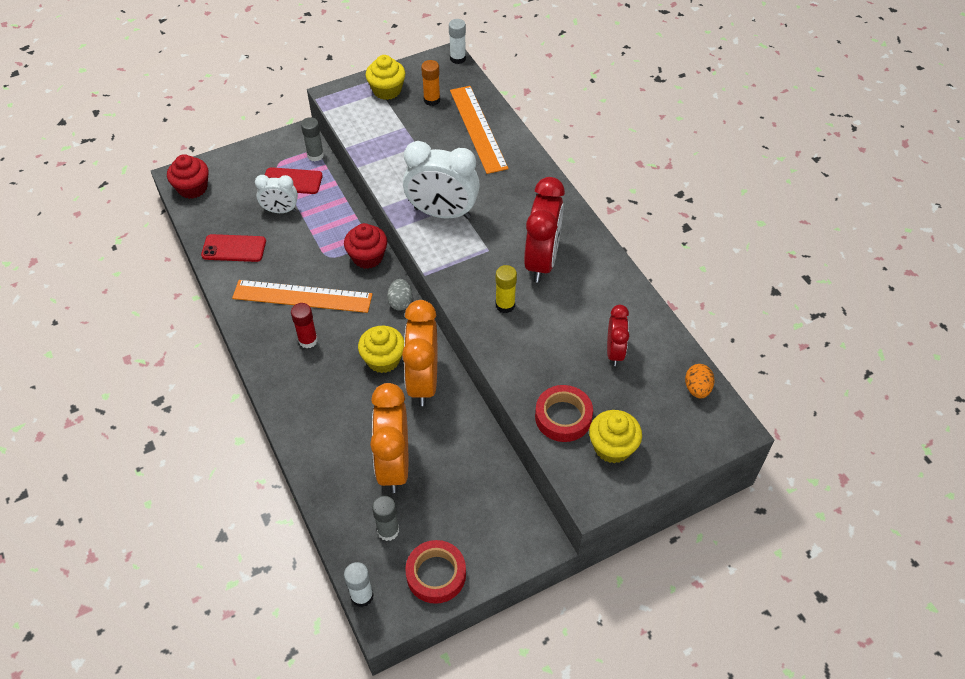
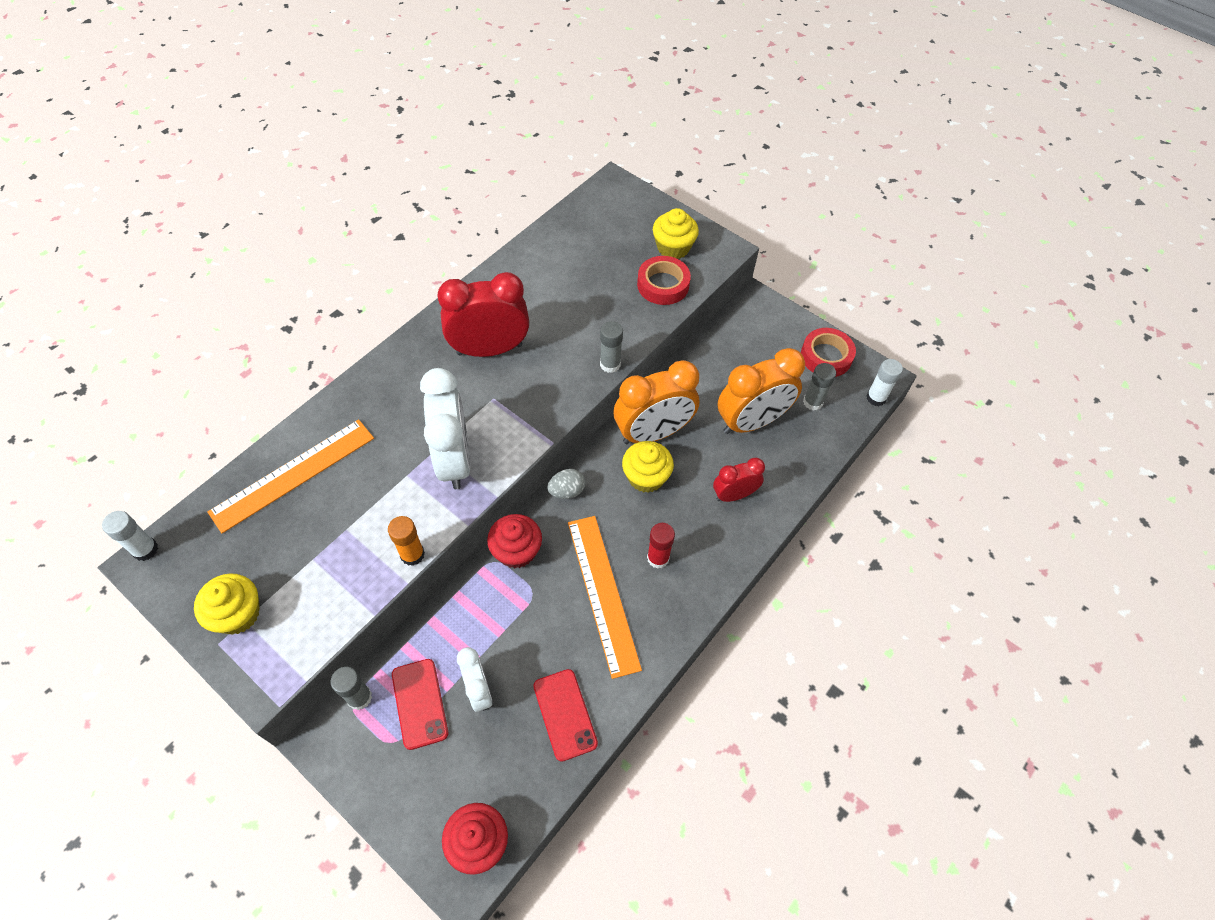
camera: 115 degrees left, 5 degrees up
(432, 100) = (247, 548): orange glue stick -> orange glue stick (412, 554)
(485, 339) = (610, 364): none -> grey glue stick
(505, 305) = (561, 361): yellow glue stick -> none
(614, 352) = (575, 268): red clock -> red clock (734, 495)
(697, 389) = (587, 210): orange egg -> none

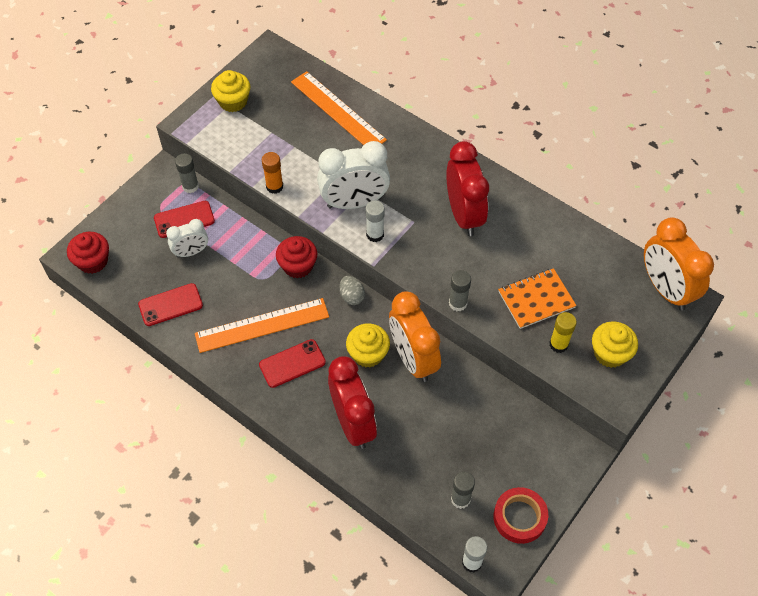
camera: 90 degrees right, 0 degrees up
(145, 549) = (279, 48): white glue stick -> white glue stick (375, 234)
(608, 297) = (536, 299): none -> orange notebook
(658, 558) = (292, 363): red glue stick -> red phone
(663, 285) = (558, 344): red tape -> yellow glue stick
(734, 495) = (353, 423): red clock -> red clock, size x1.76
(751, 422) = (432, 441): orange clock -> orange clock (665, 289)

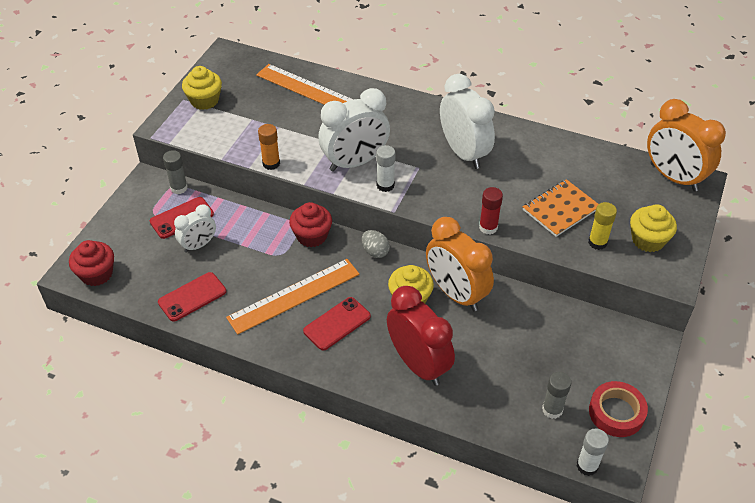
camera: 15 degrees left, 10 degrees down
(458, 303) = (488, 227): grey glue stick -> red glue stick
(464, 215) = (464, 153): red clock -> white clock

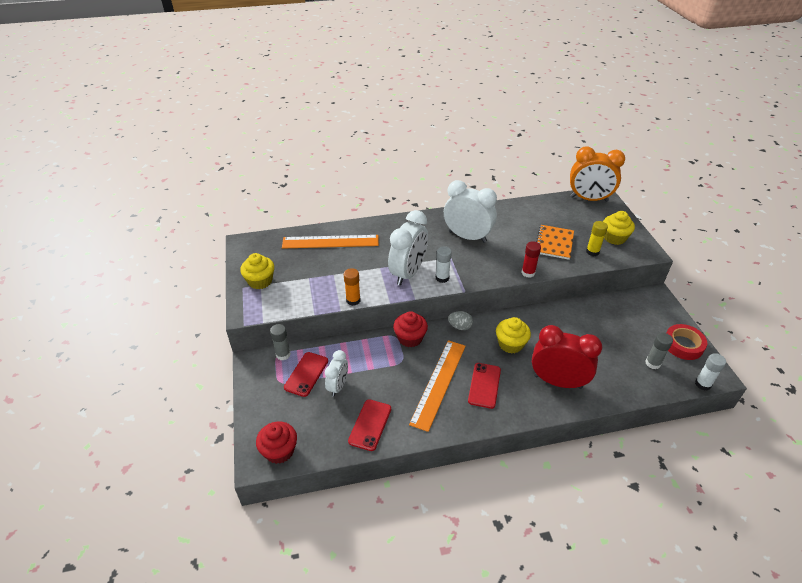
camera: 35 degrees left, 5 degrees down
(456, 294) = (533, 326): orange clock -> none

